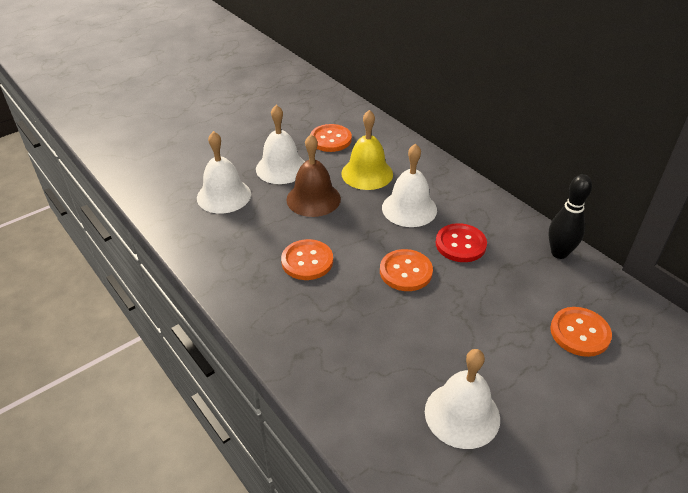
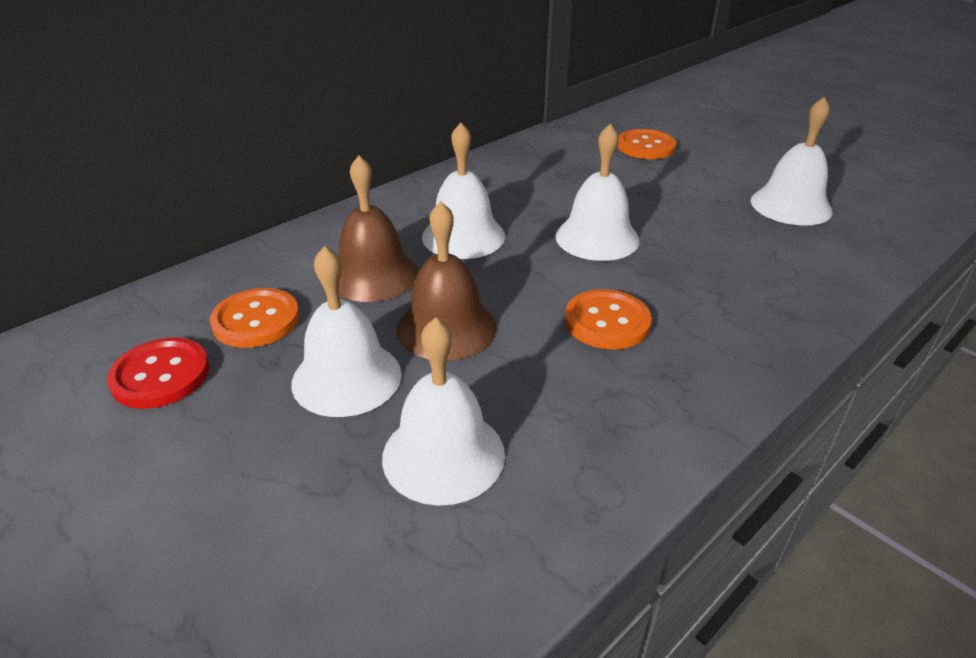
camera: 95 degrees left, 5 degrees down
(367, 173) = (373, 275): yellow bell -> brown bell
(405, 271) = (597, 238): orange button -> white bell
(460, 244) = (532, 201): red button -> red button (160, 375)
(559, 253) = (531, 147): black bowling pin -> none

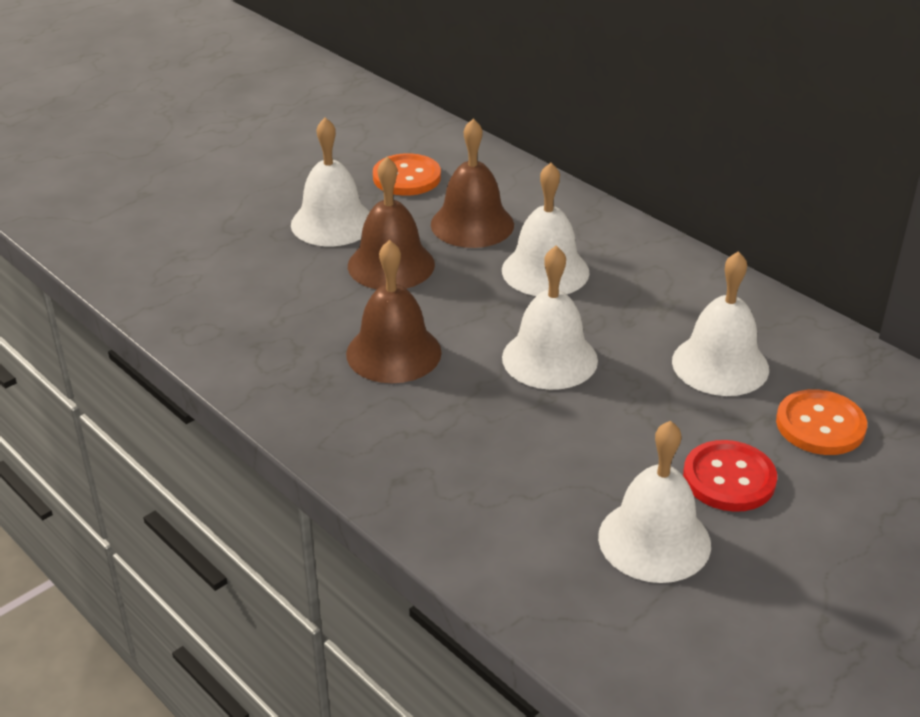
camera: 90 degrees right, 0 degrees up
(160, 375) = (345, 151): red button -> red button (729, 478)
(443, 455) = (245, 267): white bell -> white bell (720, 364)
(607, 322) = (393, 352): orange button -> brown bell

